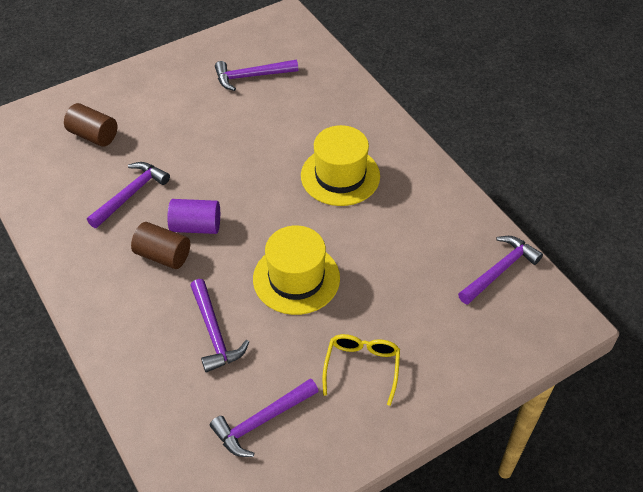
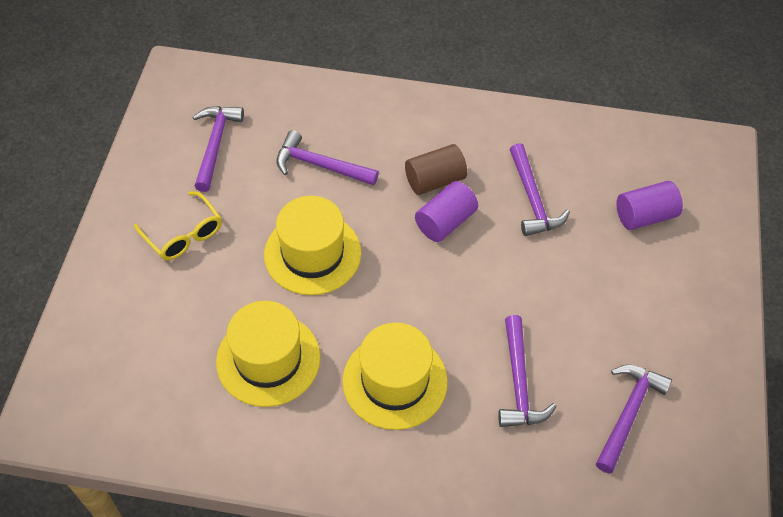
camera: 130 degrees right, 5 degrees up
(93, 135) = (644, 216): brown cylinder -> purple cylinder
(395, 242) = (268, 359): none -> yellow hat
(499, 270) = (146, 419): purple hammer -> purple hammer (519, 382)

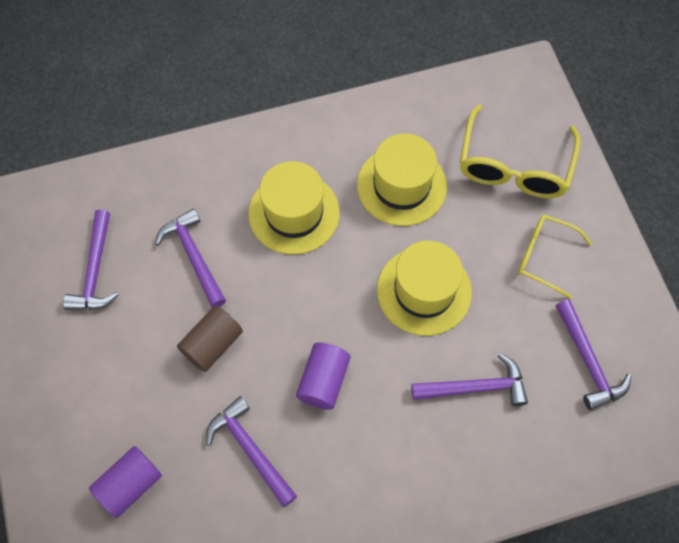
camera: 155 degrees right, 10 degrees up
(143, 327) = (514, 166): none -> yellow glasses
(434, 180) = (356, 425): brown cylinder -> brown cylinder (212, 344)

